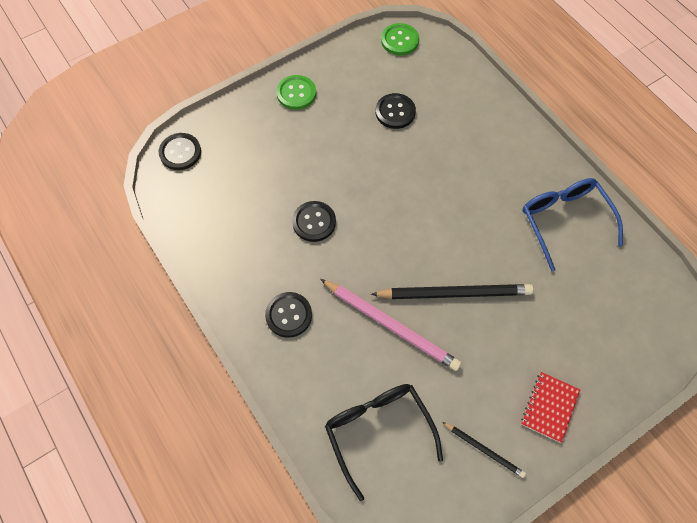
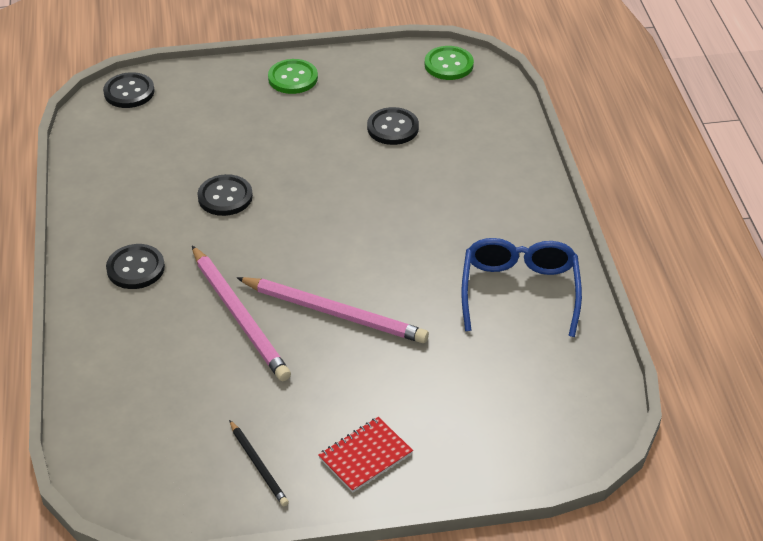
camera: 25 degrees right, 20 degrees down
(378, 431) = (153, 403): black glasses -> none
(454, 293) = (334, 313): black pencil -> pink pencil

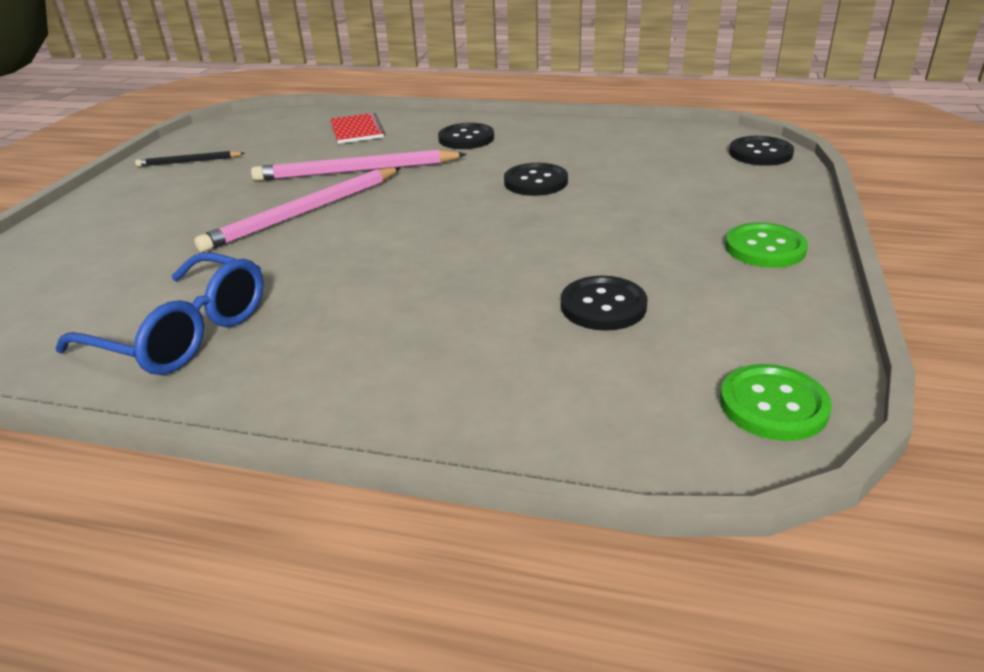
camera: 115 degrees right, 10 degrees down
(365, 456) = (126, 201): red notebook -> red notebook (357, 130)

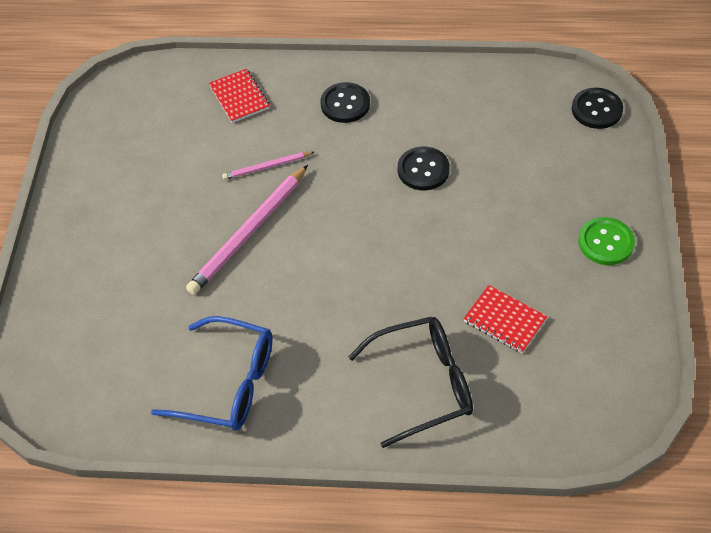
camera: 10 degrees left, 20 degrees up
(189, 162) = (107, 164): black pencil -> none
(356, 171) = (267, 167): pink pencil -> pink pencil, size x0.53
(459, 359) = (424, 384): none -> black glasses
(603, 306) = (504, 320): black button -> red notebook
(773, 405) = (617, 398): green button -> none

